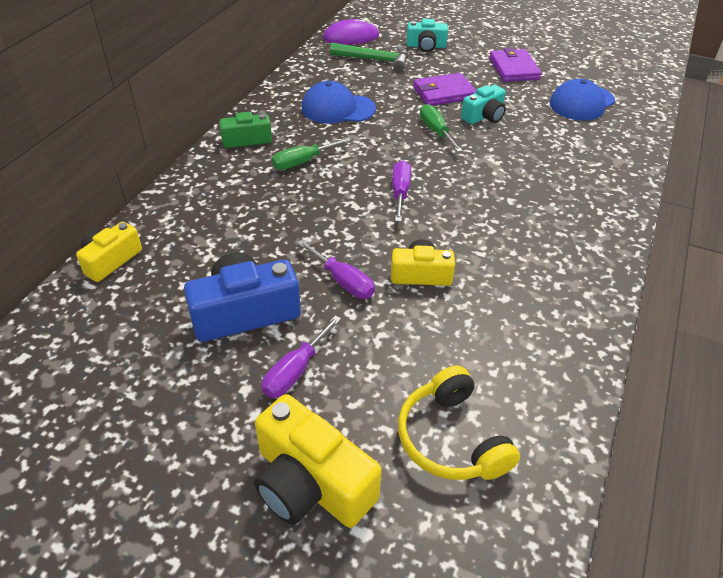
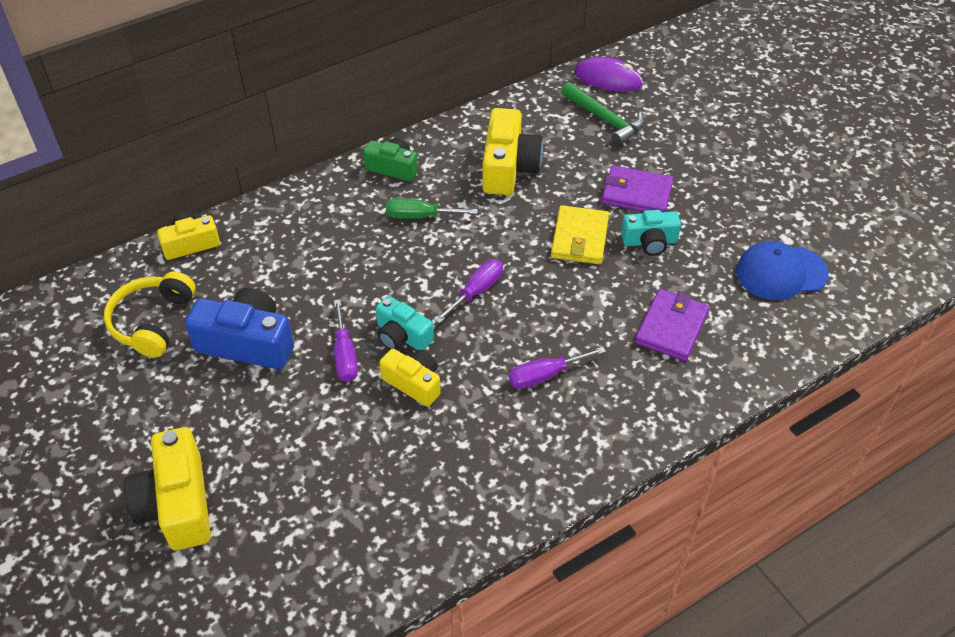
camera: 35 degrees right, 5 degrees up
(295, 371) = (241, 413): purple screwdriver -> purple screwdriver (545, 375)
(338, 108) = (508, 168): blue cap -> yellow camera
(426, 46) = (680, 123): turquoise camera -> turquoise camera (402, 336)
(436, 131) = (579, 238): green screwdriver -> yellow wallet
(451, 438) = (300, 533): yellow headphones -> yellow headphones (152, 322)
(513, 68) = (750, 194): purple wallet -> purple wallet (671, 327)

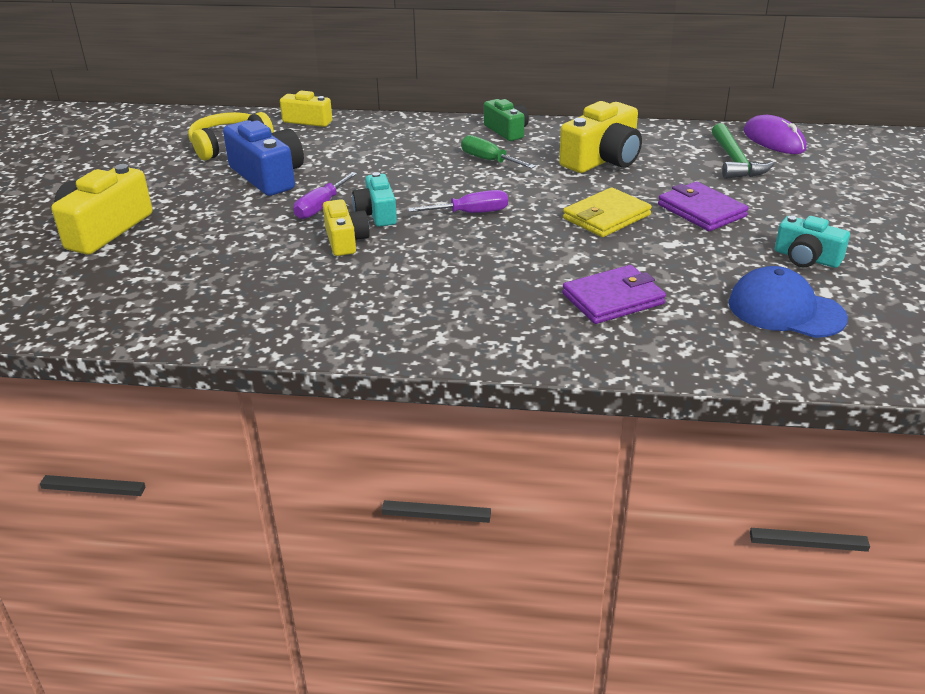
camera: 40 degrees right, 15 degrees down
(545, 375) = (453, 279): purple screwdriver -> none
(649, 242) = (671, 242): turquoise camera -> turquoise camera (806, 258)

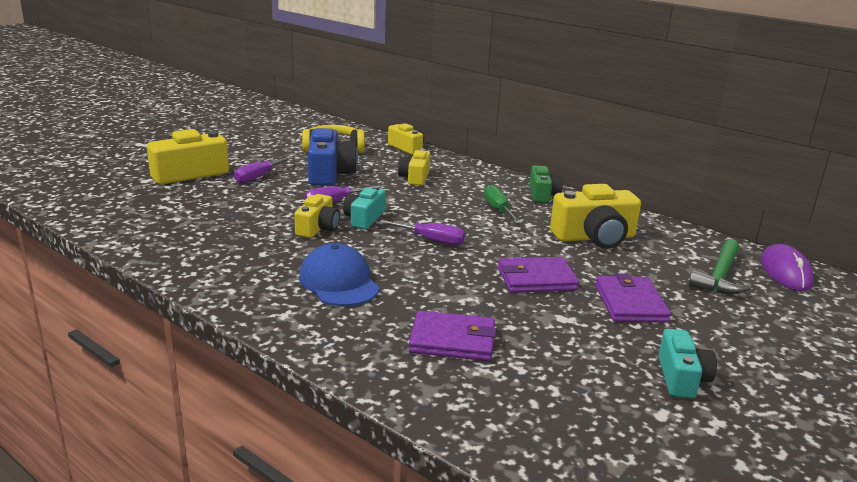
camera: 30 degrees right, 10 degrees down
(194, 206) = (258, 177): none -> purple screwdriver
(364, 152) = (415, 177): none -> yellow camera
(606, 217) = (536, 279): yellow wallet -> purple wallet
(785, 310) = (597, 412): blue cap -> blue cap (339, 282)
(806, 258) = (682, 378): turquoise camera -> turquoise camera turned 150 degrees counterclockwise

